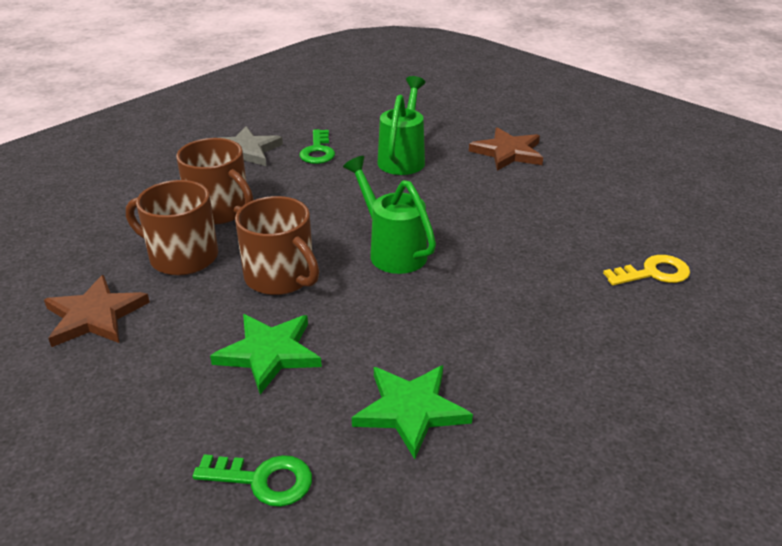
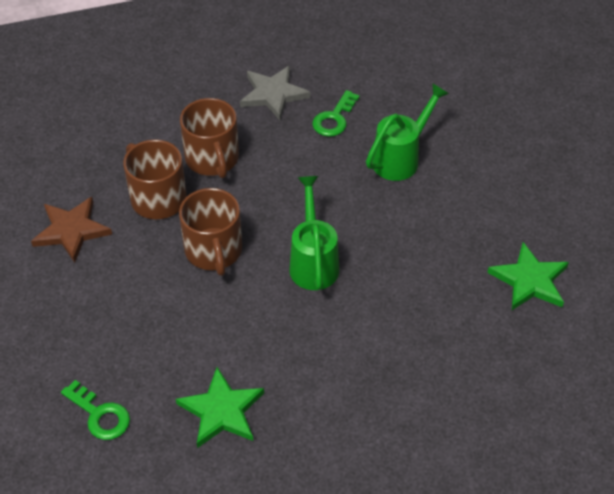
camera: 30 degrees right, 15 degrees up
(269, 353) = (162, 318): green star -> green star (529, 280)
(508, 152) = (501, 189): brown star -> none
(653, 273) = (503, 381): yellow key -> none

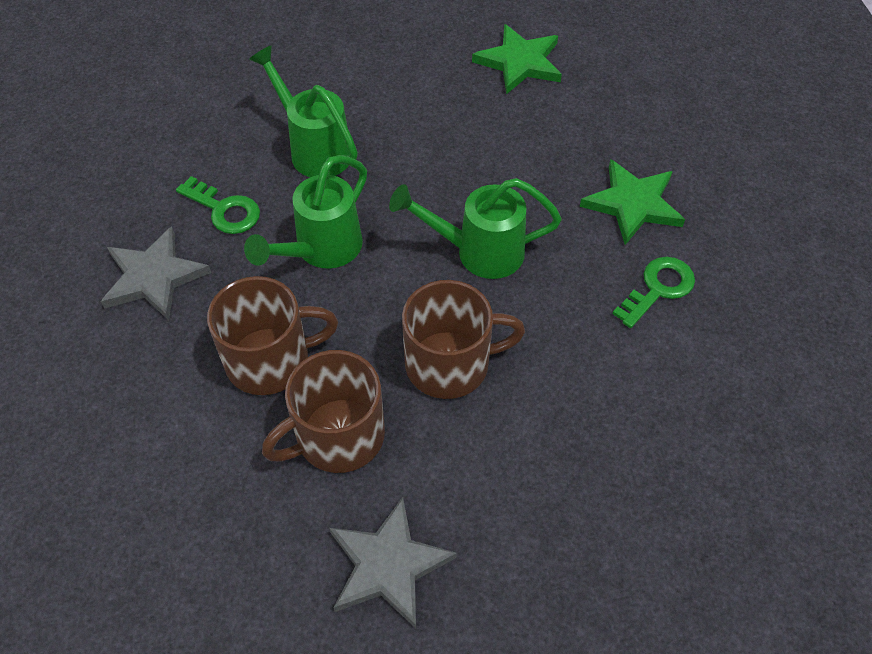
camera: 85 degrees left, 5 degrees up
(71, 230) = (388, 565): brown star -> grey star
(100, 415) = (733, 511): green key -> green key (658, 289)
(221, 410) = (713, 363): green star -> green star (632, 204)
(304, 173) = (321, 251): none -> green watering can

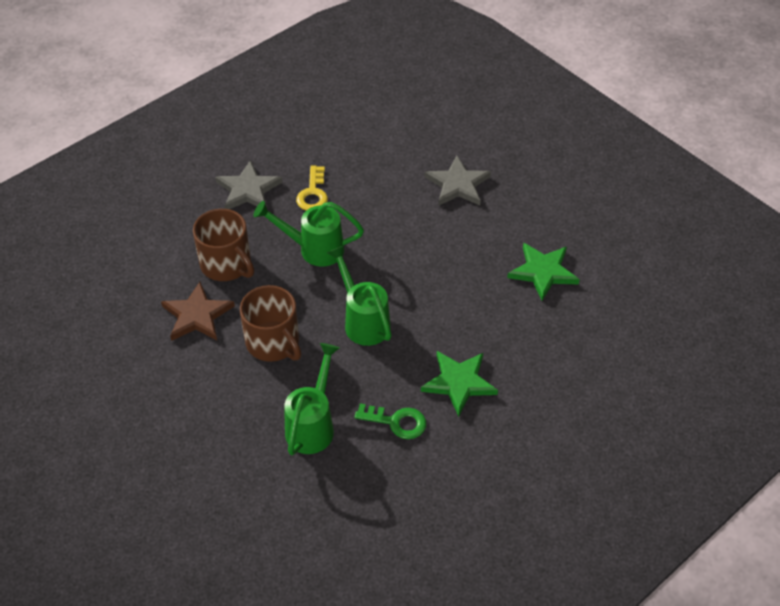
camera: 60 degrees right, 5 degrees down
(224, 210) = (313, 193): green key -> yellow key
(314, 148) = (388, 208): green watering can -> green watering can (313, 424)
(337, 436) = (197, 315): brown mug -> brown star
(388, 565) = (135, 371): grey star -> grey star (458, 184)

